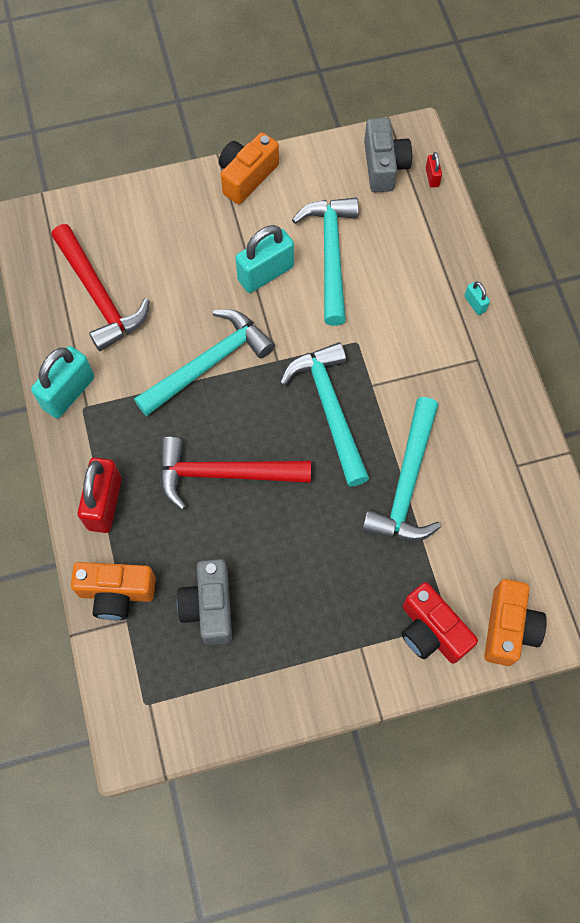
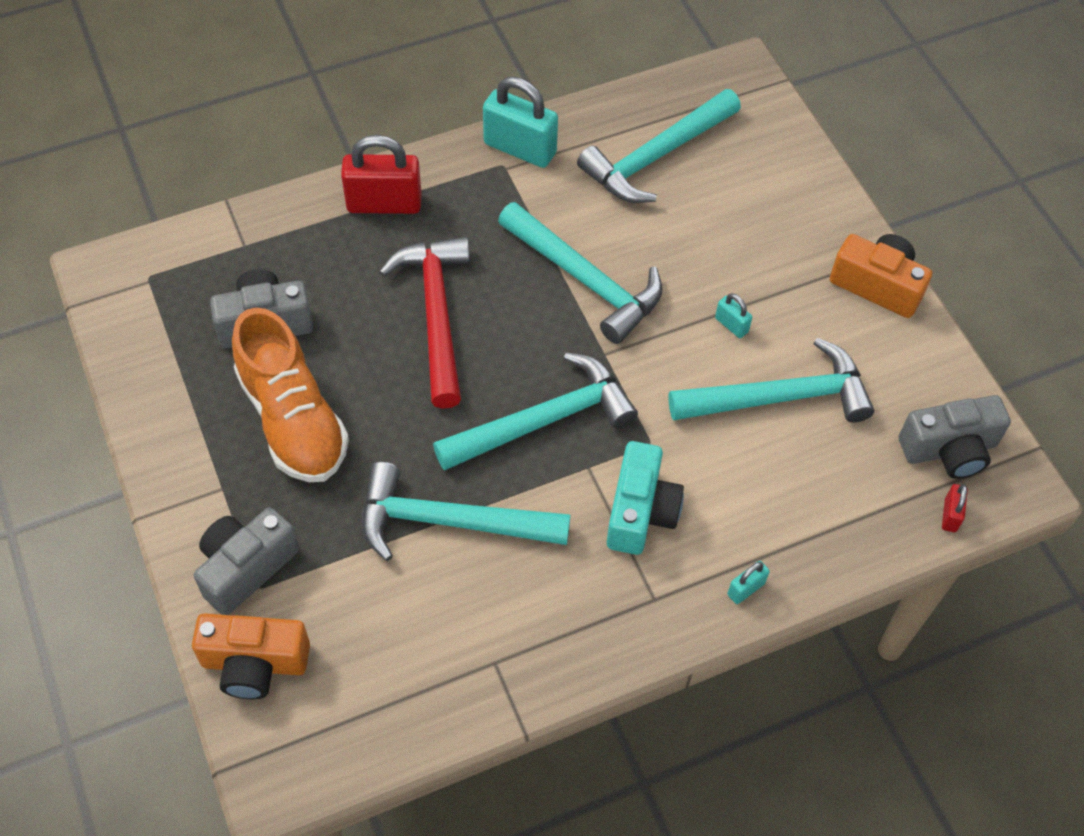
camera: 80 degrees right, 10 degrees down
(99, 296) = (656, 157): red hammer -> turquoise hammer
(116, 593) = (276, 231): orange camera -> none
(265, 273) = (731, 325): turquoise padlock -> turquoise padlock, size x0.47
(305, 589) = (293, 419): none -> orange shoe
(411, 357) = (640, 512): none -> turquoise camera
(431, 631) = (246, 568): red camera -> grey camera
(432, 177) = (950, 515): red padlock -> red padlock turned 60 degrees counterclockwise

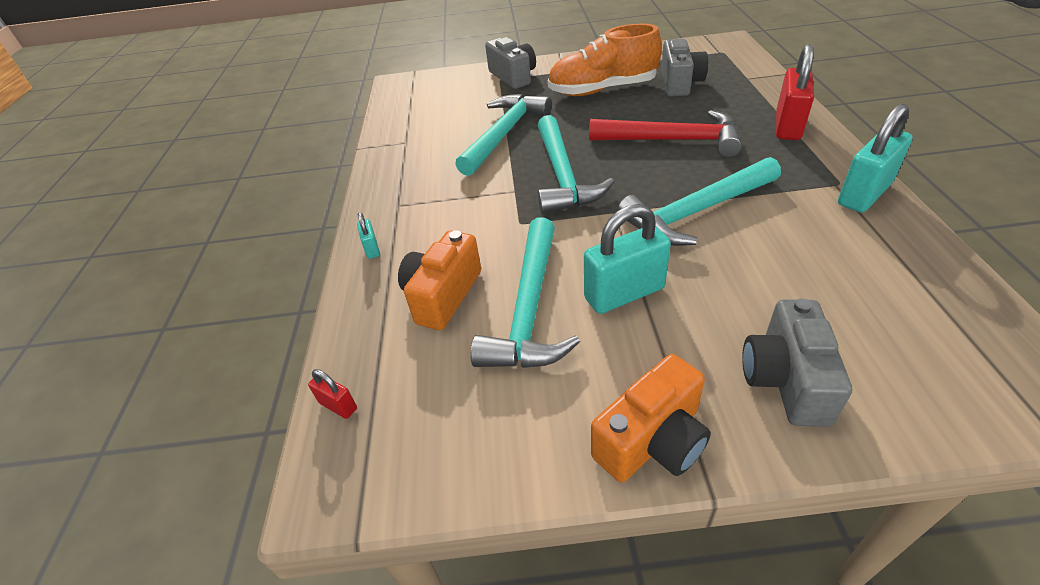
camera: 115 degrees right, 15 degrees down
(254, 663) = (459, 78): orange camera -> orange camera (442, 295)
(640, 512) = (465, 209): turquoise camera -> none
(656, 157) = (867, 282): turquoise hammer -> none
(731, 325) = (624, 293): turquoise padlock -> turquoise padlock, size x2.15
(949, 449) = (405, 434): grey camera -> grey camera (786, 379)

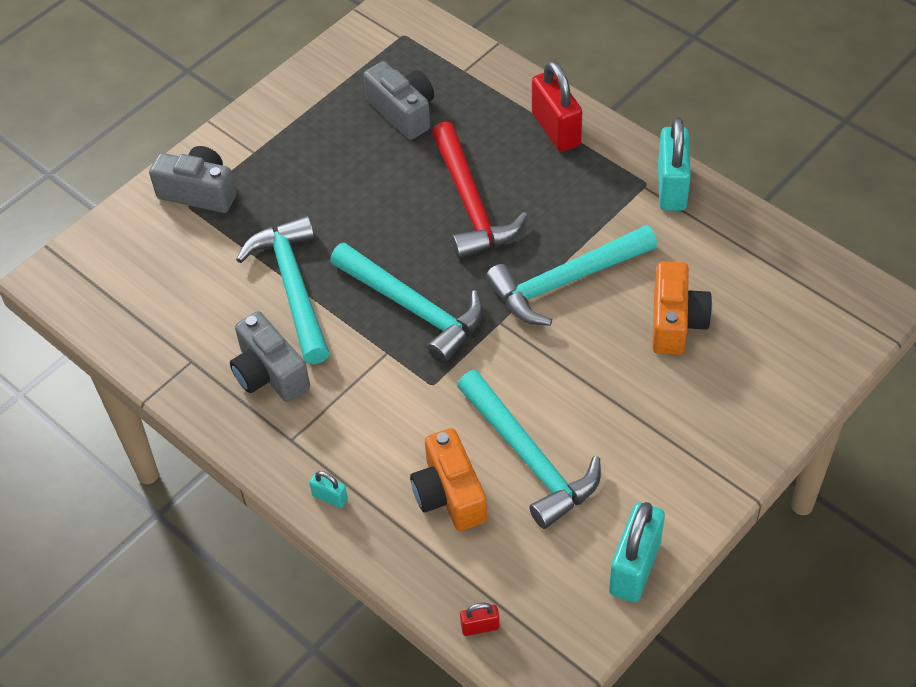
camera: 45 degrees left, 10 degrees up
(602, 90) = (330, 164): orange shoe -> none
(624, 293) = (583, 397): turquoise padlock -> turquoise padlock (634, 567)
(652, 440) = (698, 492): orange camera -> orange camera (676, 322)
(673, 140) = (471, 204): red hammer -> red hammer turned 105 degrees clockwise
(696, 212) = (565, 282): turquoise hammer -> turquoise hammer turned 45 degrees clockwise
(786, 379) = (737, 394): grey camera -> grey camera (269, 373)

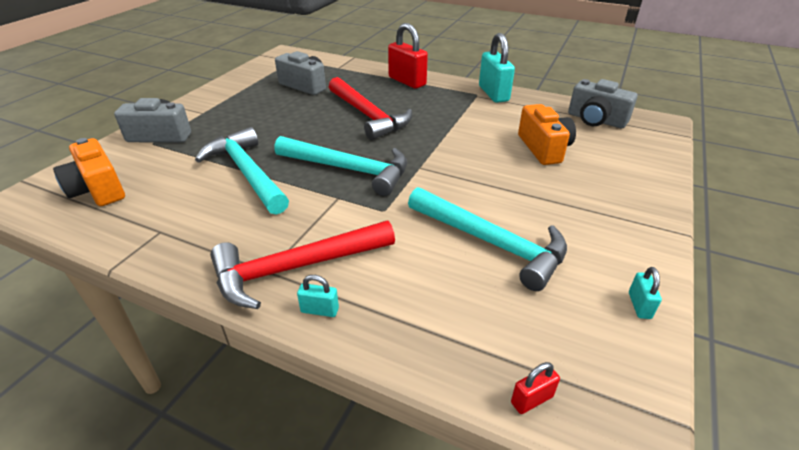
camera: 20 degrees left, 15 degrees down
(269, 373) = (236, 227): grey camera -> grey camera (596, 120)
(319, 443) = (296, 268): none -> red hammer
(449, 494) = (436, 283): orange camera -> orange camera (98, 189)
(565, 282) = (454, 141): turquoise hammer -> none
(634, 567) = (639, 305): turquoise padlock -> turquoise padlock, size x0.47

